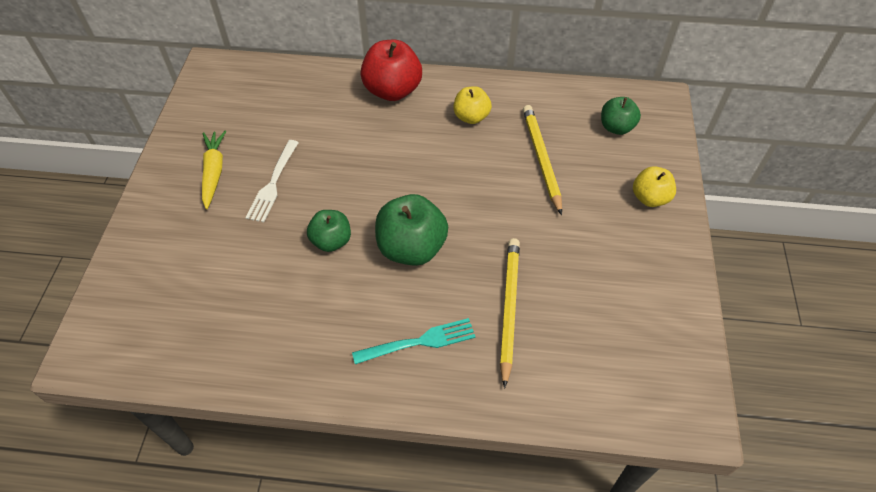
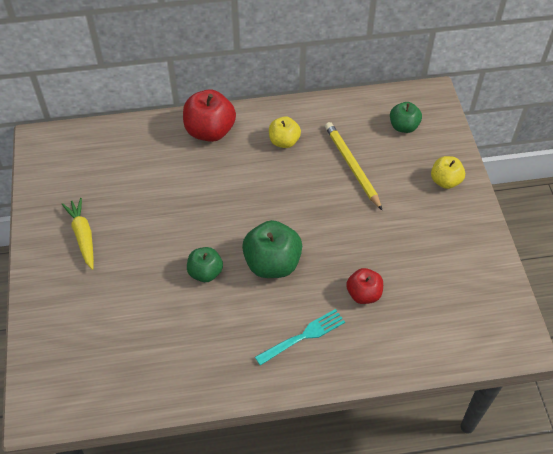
camera: 15 degrees left, 0 degrees up
(273, 183) = (138, 235): white fork -> none
(509, 308) = (363, 294): yellow pencil -> red apple

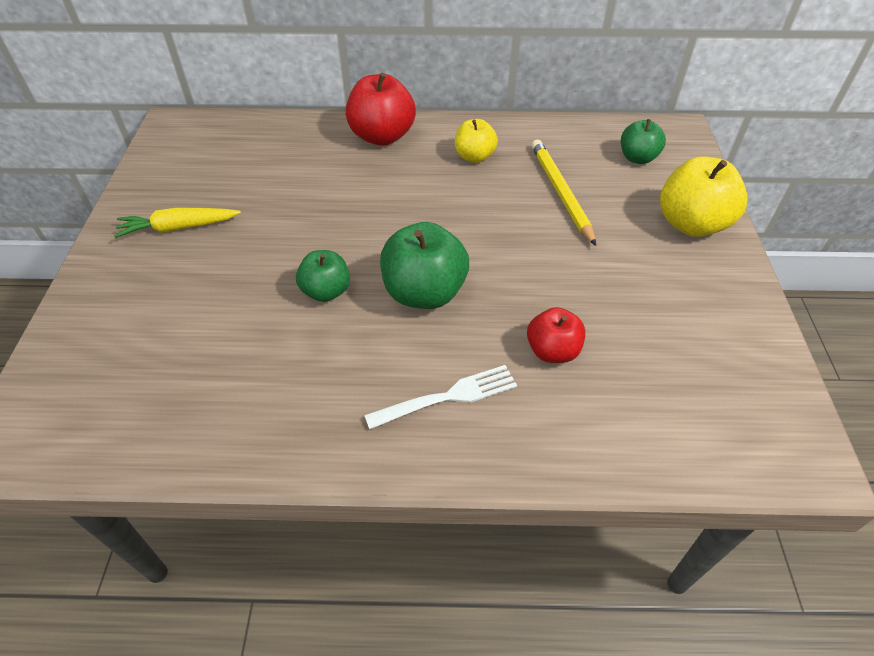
camera: 10 degrees right, 5 degrees down
(83, 236) = (179, 228): yellow carrot -> yellow carrot turned 90 degrees counterclockwise
(303, 336) = (447, 397): turquoise fork -> white fork
(445, 181) = (691, 224): yellow apple -> yellow apple, size x1.64

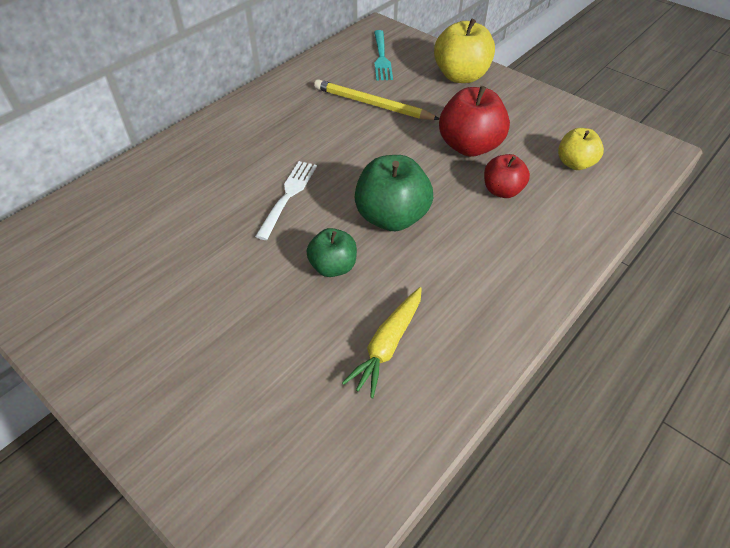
camera: 50 degrees left, 0 degrees up
(179, 228) = (144, 322): yellow carrot -> yellow carrot (387, 345)
(382, 136) = (199, 146): red apple -> red apple (469, 146)
(447, 397) = (495, 259): white fork -> white fork (288, 196)
(474, 157) = (287, 117): yellow apple -> yellow apple (575, 163)
(637, 158) = (381, 57): green apple -> turquoise fork

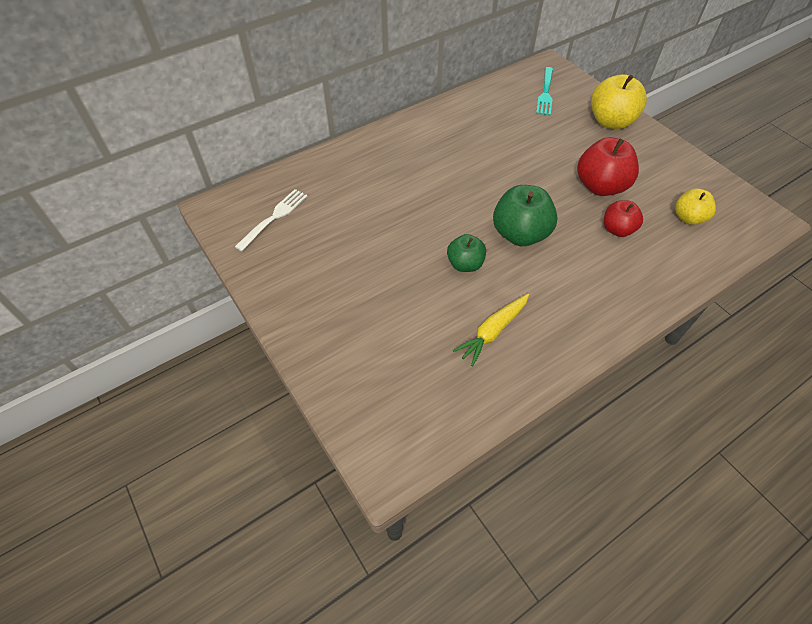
camera: 15 degrees right, 5 degrees up
(288, 196) = (442, 201): white fork -> white fork (274, 217)
(372, 104) = (527, 135): yellow pencil -> none

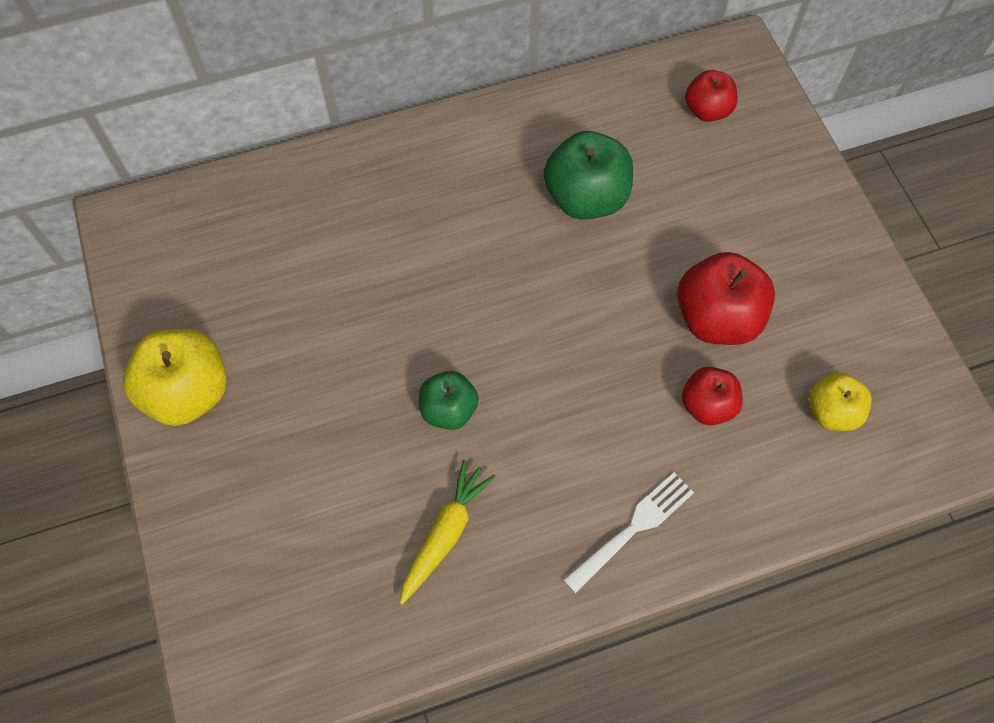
camera: 15 degrees right, 10 degrees up
(274, 217) = (201, 259): white fork -> white fork (633, 529)
(493, 331) = (445, 534): yellow carrot -> yellow carrot turned 150 degrees clockwise
(520, 234) = (552, 377): green apple -> green apple (586, 198)
(545, 93) = (707, 110): turquoise fork -> red apple
(611, 122) = (791, 194): yellow apple -> yellow apple (188, 392)

